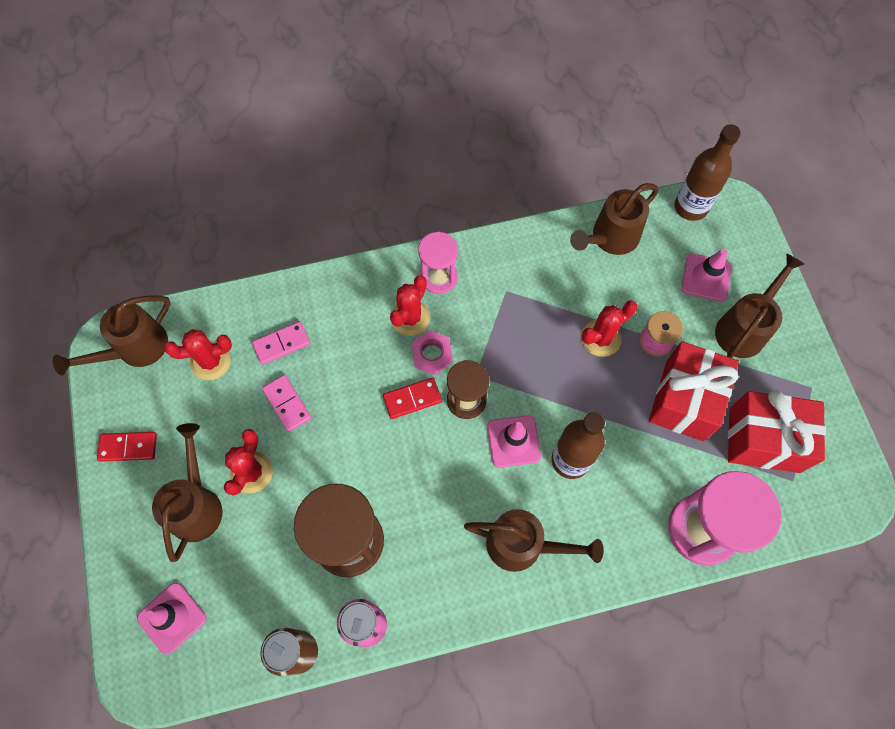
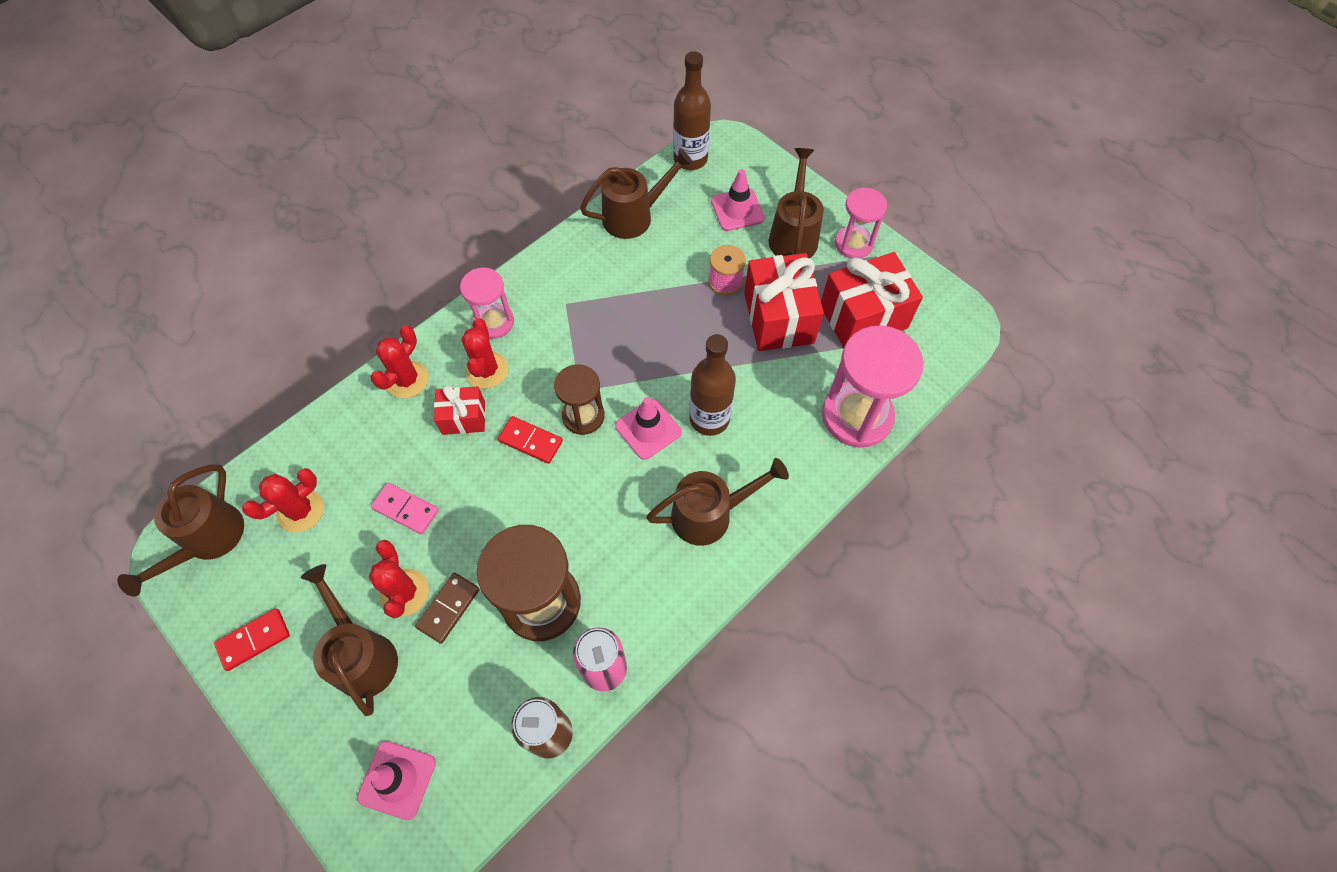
camera: 30 degrees left, 5 degrees down
(277, 504) = (449, 608): none -> brown domino
(282, 344) = (368, 457): pink domino -> none
(370, 350) = (463, 418): none -> red gift
(412, 399) = (530, 441): red domino -> red domino turned 75 degrees clockwise
(432, 354) = (527, 392): pink nut -> none
(601, 338) = (676, 302): red cactus -> red cactus (407, 380)
(610, 238) = (635, 216): brown watering can -> brown watering can turned 135 degrees counterclockwise
(796, 365) = (853, 244): none -> pink hourglass

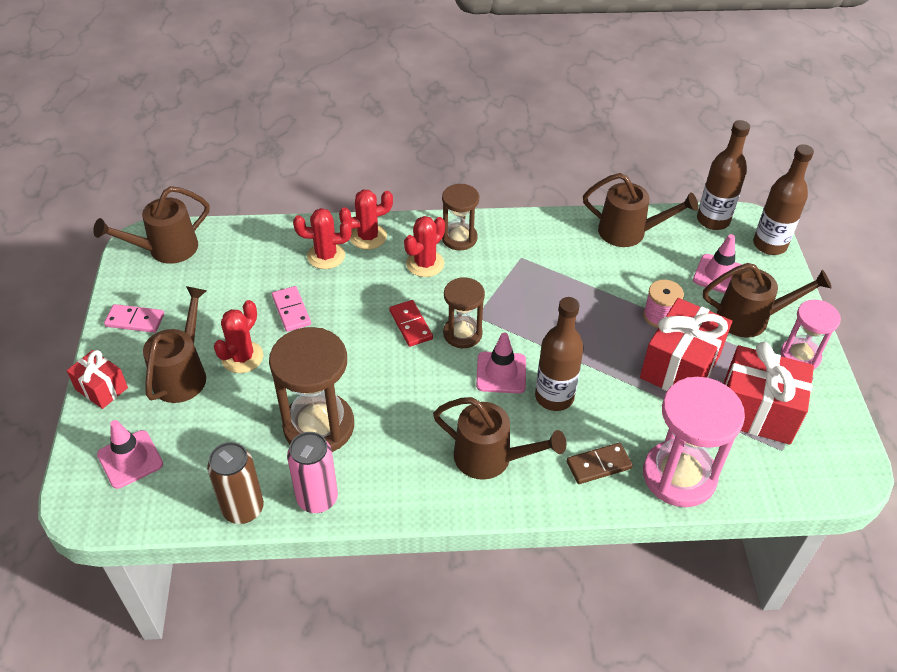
camera: 40 degrees right, 15 degrees down
(254, 640) = (135, 320): red domino -> pink domino
(300, 510) = (231, 268): red cactus -> red cactus (326, 256)
(449, 608) = (258, 386): brown domino -> brown domino (599, 465)
(463, 418) = (381, 282): red gift -> red gift (101, 388)
(494, 322) = (459, 238): pink hourglass -> brown hourglass
(751, 154) = (769, 245): none -> brown bottle
(793, 234) = (751, 318): brown watering can -> brown watering can turned 45 degrees clockwise

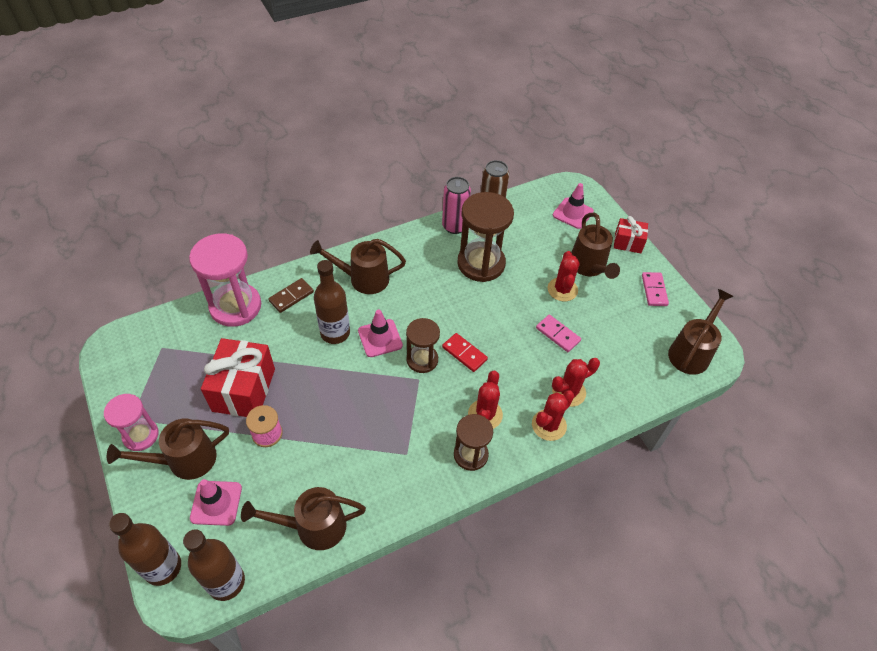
camera: 155 degrees right, 5 degrees up
(135, 320) = (654, 290): pink domino -> pink domino turned 75 degrees counterclockwise
(756, 411) = (180, 371): red gift -> none

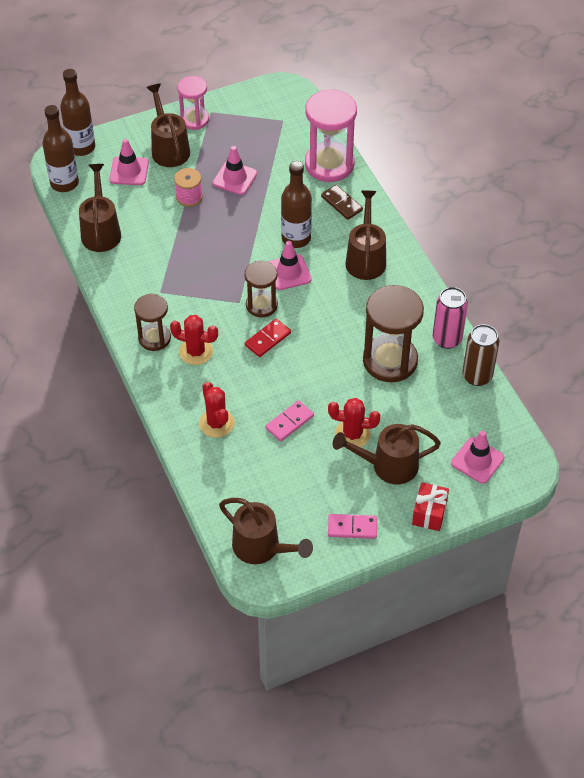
camera: 95 degrees right, 0 degrees up
(244, 390) = (235, 178): red gift -> pink traffic cone
(549, 425) = (180, 402): red cactus -> none

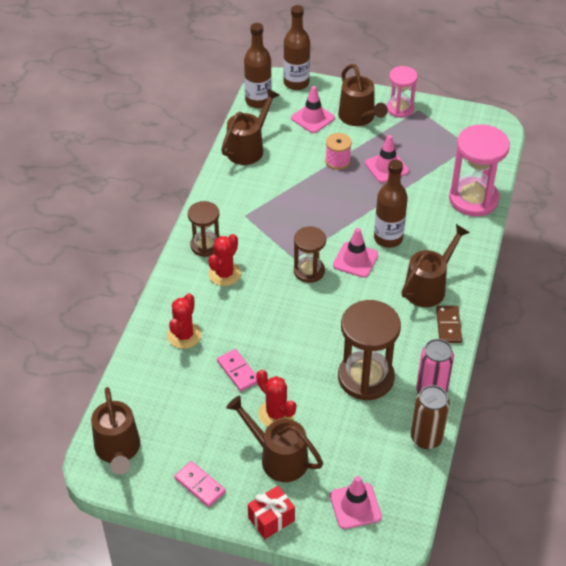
camera: 40 degrees right, 5 degrees down
(168, 148) = (359, 118): brown watering can -> brown watering can turned 135 degrees clockwise
(196, 352) = (224, 274): red cactus -> red cactus turned 60 degrees clockwise
(268, 339) = (287, 299): red domino -> none
(289, 422) = (238, 371): pink domino -> pink domino turned 60 degrees clockwise
(341, 203) = (452, 234): brown domino -> brown domino (448, 326)

